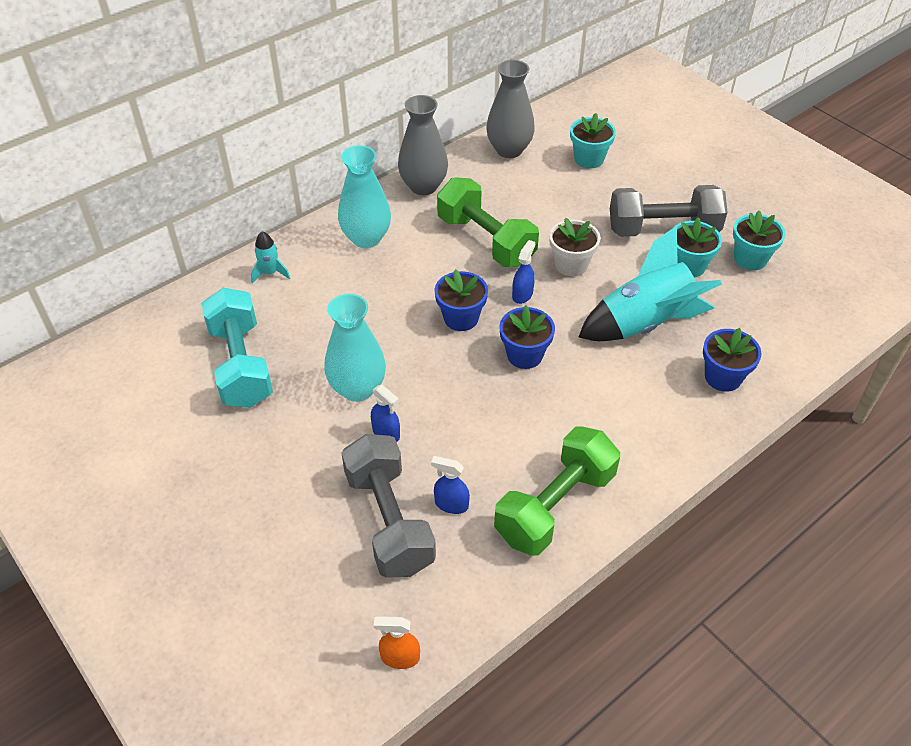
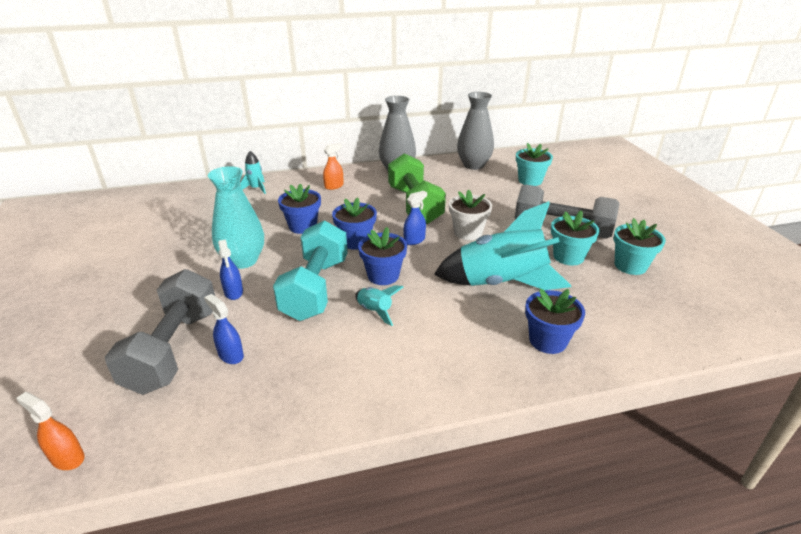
camera: 25 degrees right, 15 degrees down
(241, 365) = (186, 227): turquoise dumbbell -> turquoise dumbbell (316, 288)
(366, 238) = (334, 186): turquoise vase -> orange spray bottle
(382, 316) = (303, 226): none -> blue flower pot
(549, 402) = (375, 311): none -> turquoise rocket
(555, 506) = (312, 387): green dumbbell -> none

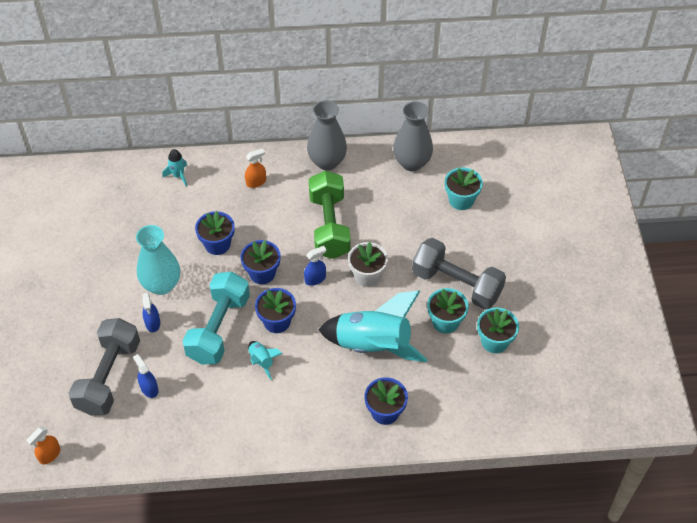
camera: 10 degrees right, 20 degrees up
(67, 458) = (49, 455): orange spray bottle -> orange spray bottle turned 90 degrees counterclockwise

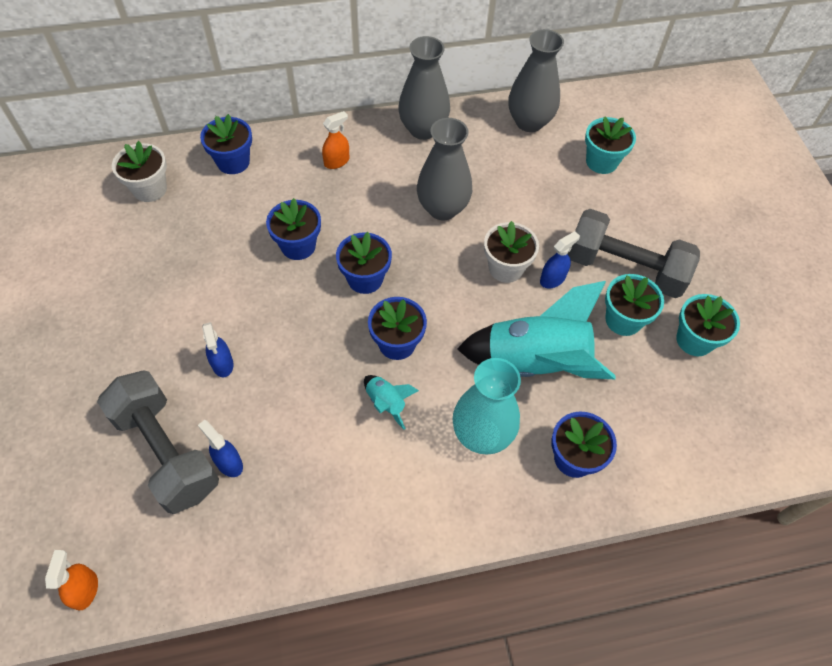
camera: 10 degrees left, 5 degrees up
(49, 455) = (85, 590): orange spray bottle -> orange spray bottle turned 150 degrees clockwise
(109, 377) = (167, 451): grey dumbbell -> grey dumbbell turned 45 degrees counterclockwise
(115, 191) = (150, 189): none -> white flower pot
(161, 285) = (228, 308): turquoise vase -> turquoise vase (482, 434)
(178, 176) = (233, 162): turquoise rocket -> blue flower pot
(219, 328) = (317, 362): turquoise dumbbell -> none
(315, 279) = (438, 279): blue spray bottle -> blue spray bottle (552, 279)
(329, 226) = (442, 208): green dumbbell -> grey vase

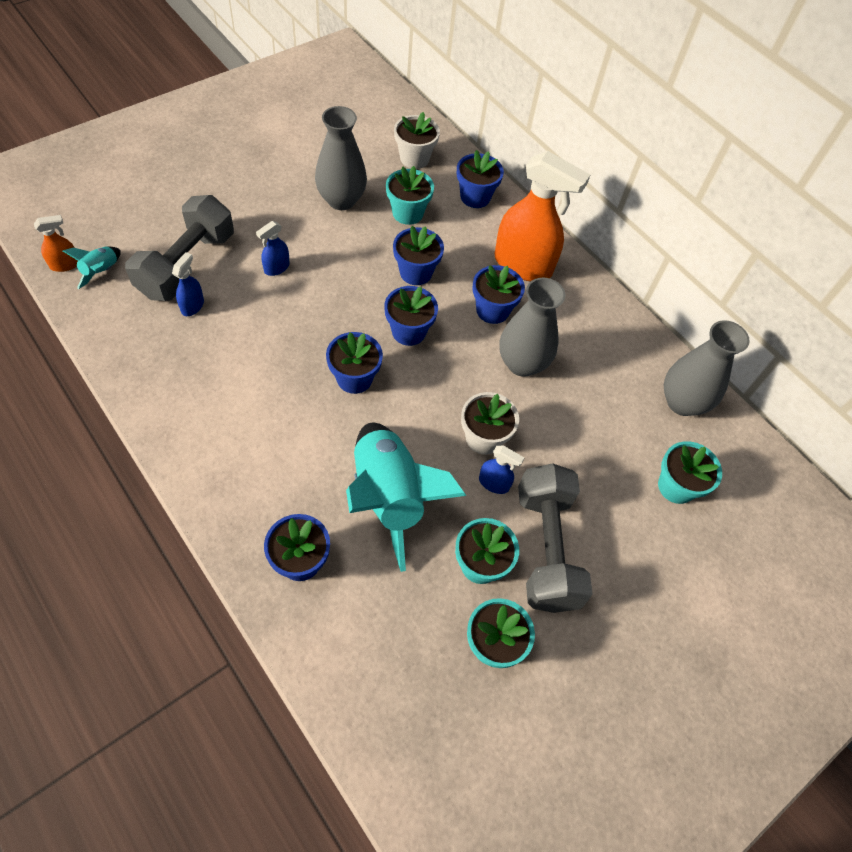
camera: 60 degrees right, 0 degrees up
(219, 223) = (407, 213): none -> turquoise flower pot
(337, 161) = (523, 265): orange spray bottle -> orange spray bottle, size x2.27
(375, 205) = (492, 310): none -> blue flower pot
(386, 403) = (291, 391): turquoise rocket -> turquoise rocket (101, 271)
(423, 129) = (607, 316): grey vase -> grey vase (341, 200)
(482, 434) = (292, 475): turquoise vase -> none

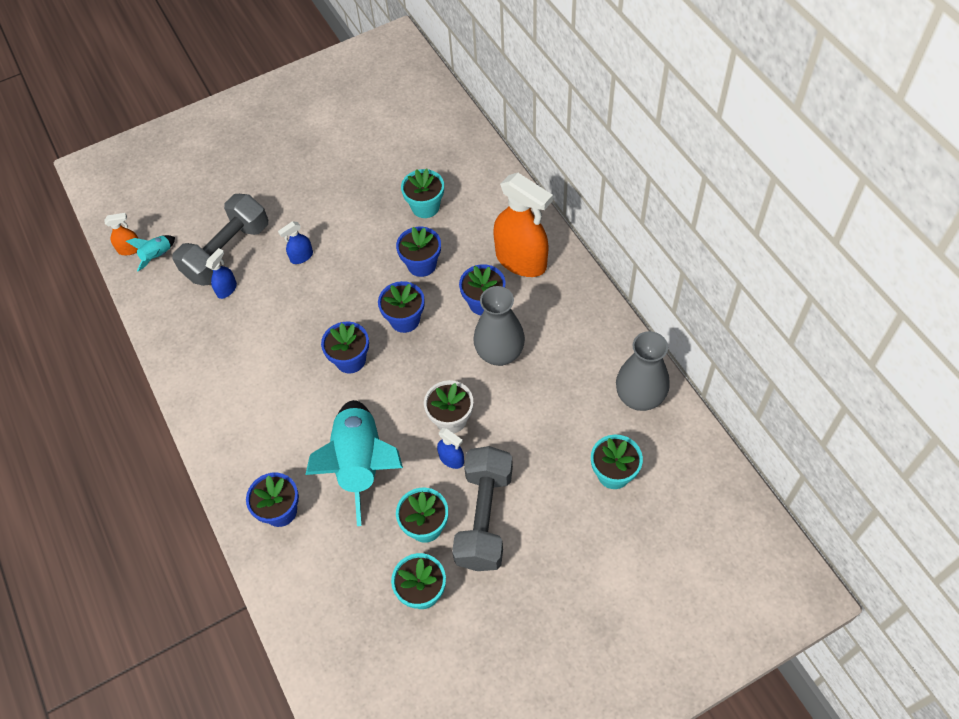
camera: 20 degrees right, 0 degrees up
(341, 200) = (368, 193): grey vase -> none
(414, 158) = (442, 152): white flower pot -> none
(475, 197) = (491, 192): blue flower pot -> none

